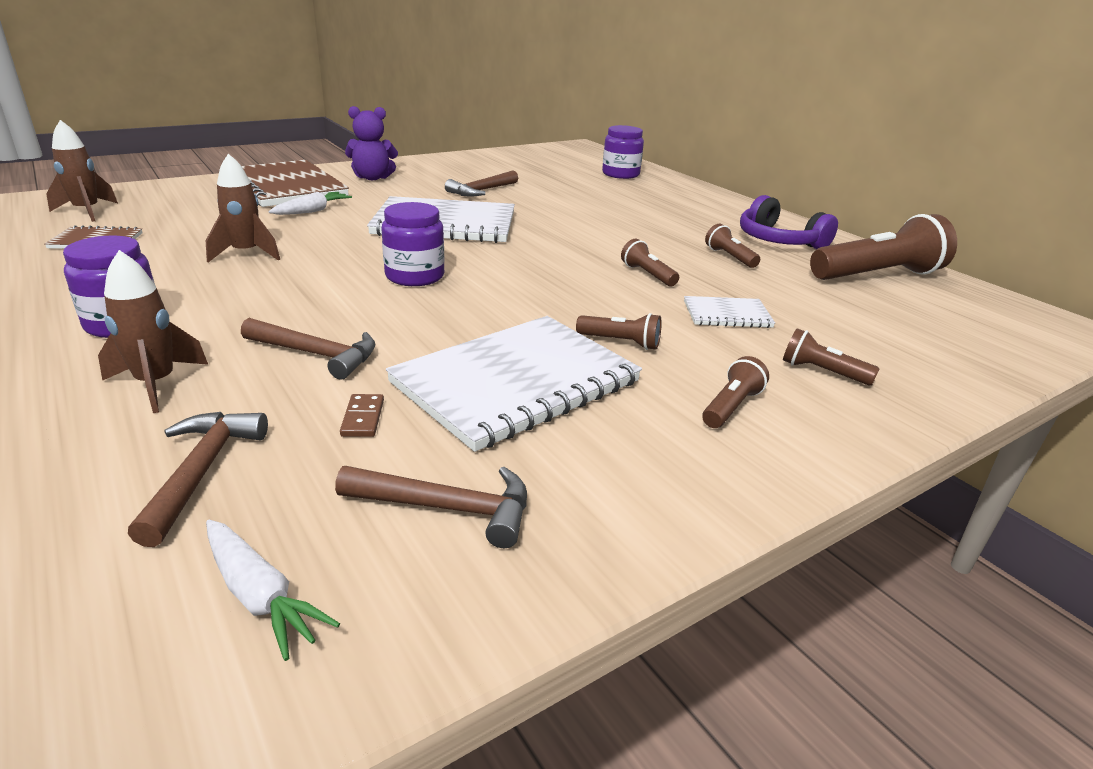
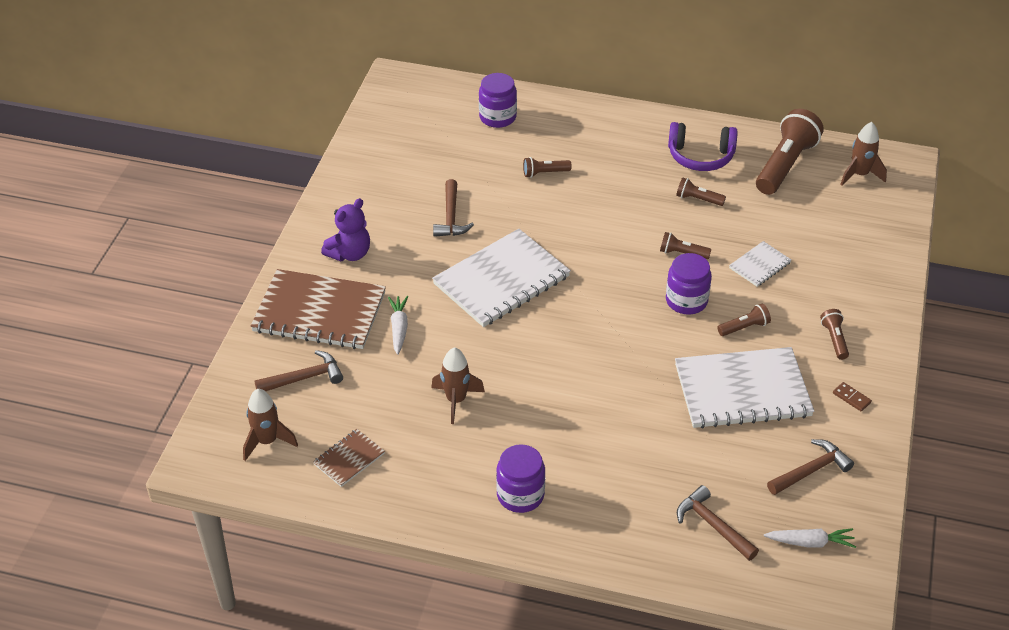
camera: 40 degrees left, 15 degrees up
(156, 384) = (613, 509): brown rocket -> brown rocket (859, 175)
(316, 354) = (639, 441): brown hammer -> brown hammer (304, 378)
(362, 418) = (720, 457): brown domino -> brown domino (851, 398)
(415, 276) = (577, 348): purple jar -> purple jar (686, 301)
(516, 383) = (742, 390): white notebook -> white notebook turned 75 degrees clockwise
(821, 372) = (842, 285): brown flashlight -> brown flashlight (544, 173)

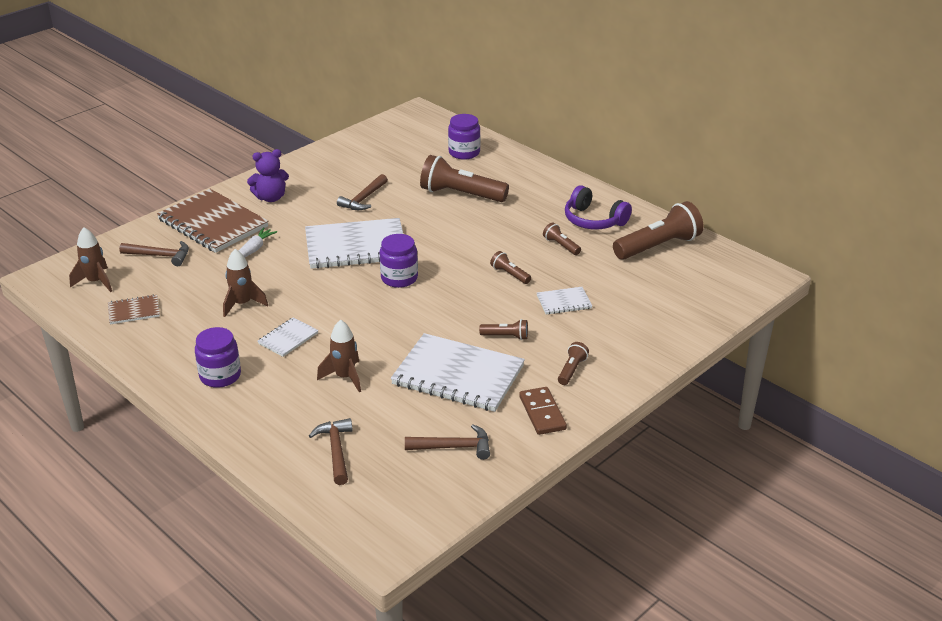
camera: 30 degrees right, 10 degrees down
(543, 421) = (288, 338): none -> white notebook
(544, 173) = (460, 194): brown flashlight -> brown flashlight, size x2.12
(686, 301) = (479, 304): purple jar -> purple jar (399, 278)
(810, 542) = (399, 493): white carrot -> none
(851, 398) = (542, 413): brown domino -> brown domino, size x1.83
(859, 175) = (716, 272): brown rocket -> brown rocket (345, 377)

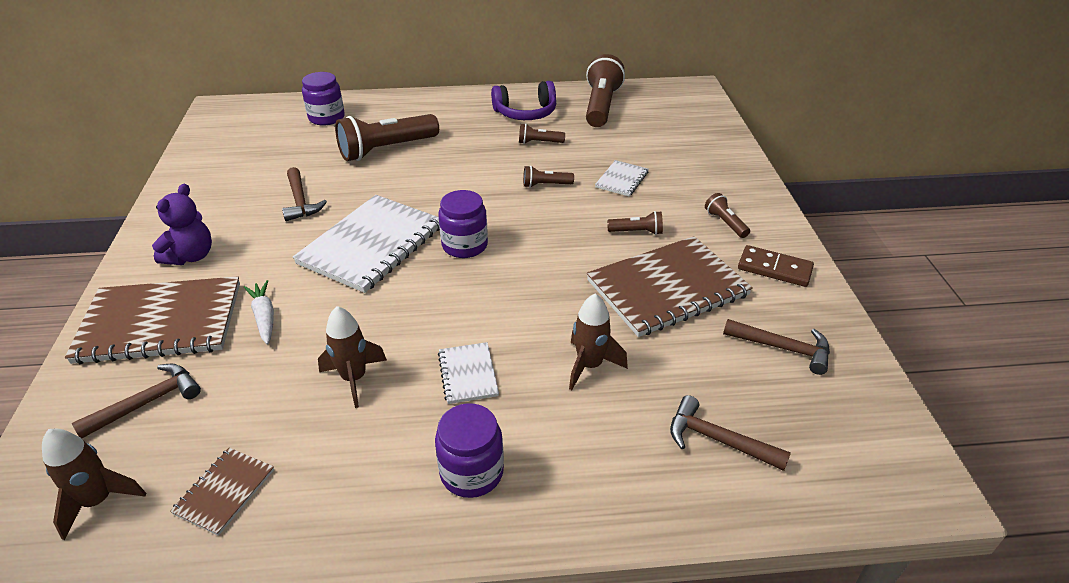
camera: 50 degrees left, 5 degrees up
(453, 447) = (782, 348): brown hammer -> brown hammer turned 75 degrees clockwise
(458, 375) = (667, 288): white notebook -> brown notebook
(506, 336) = (637, 232): brown flashlight -> brown flashlight turned 45 degrees clockwise

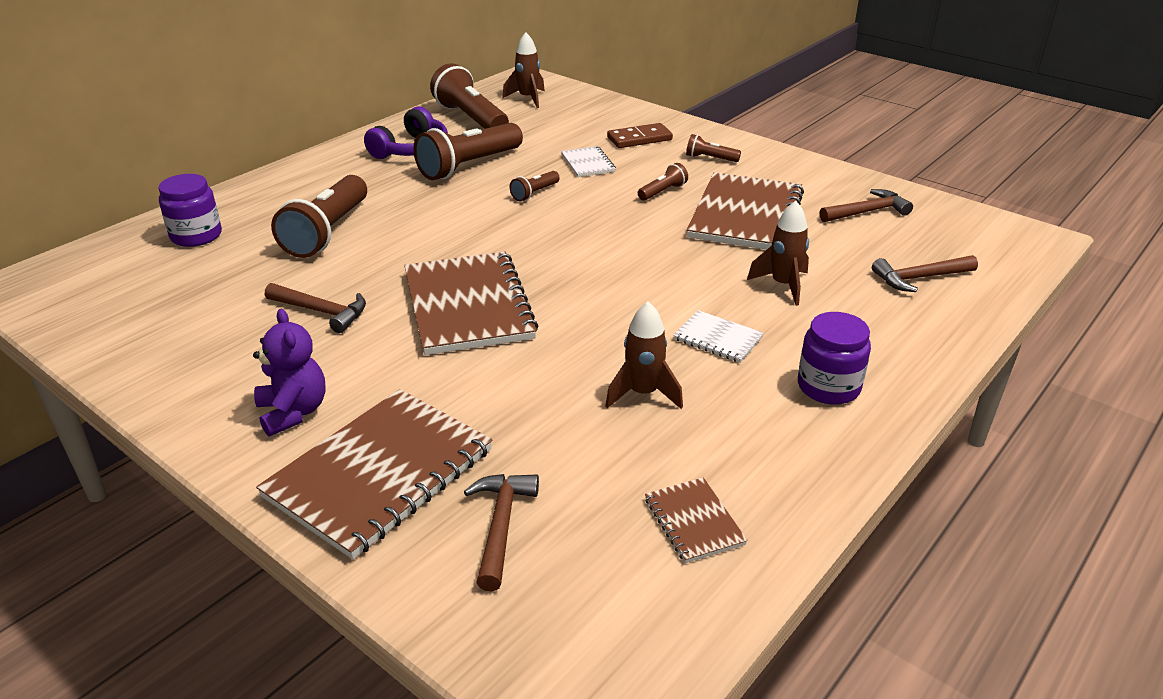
camera: 45 degrees left, 5 degrees down
(98, 501) = (607, 607): brown rocket -> brown rocket (528, 99)
(264, 317) = (478, 406): white carrot -> none
(371, 245) = (468, 305): white notebook -> brown notebook
(465, 245) = (551, 264): purple jar -> none
(539, 142) = (468, 166): brown flashlight -> brown flashlight, size x2.12
(774, 269) = (787, 171): brown domino -> brown domino (639, 139)

